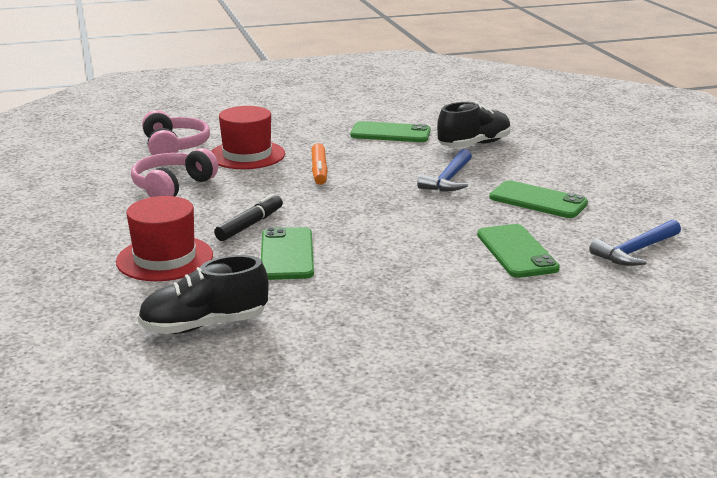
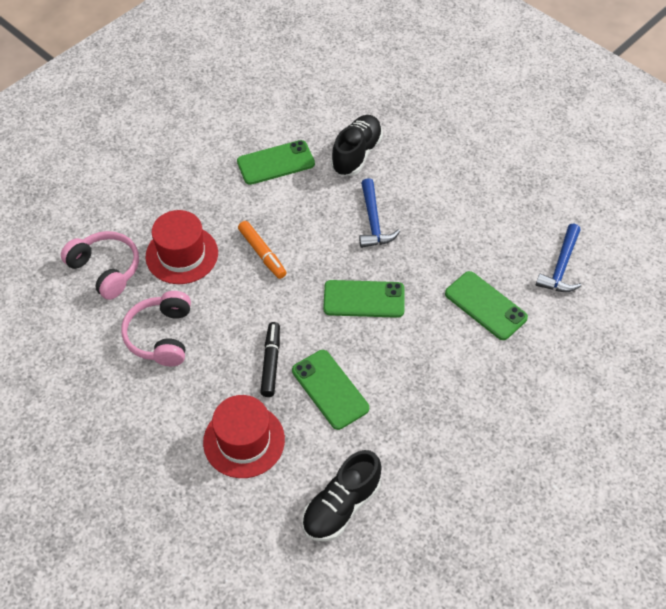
camera: 30 degrees left, 30 degrees up
(538, 200) = (458, 225): green phone -> green phone (364, 299)

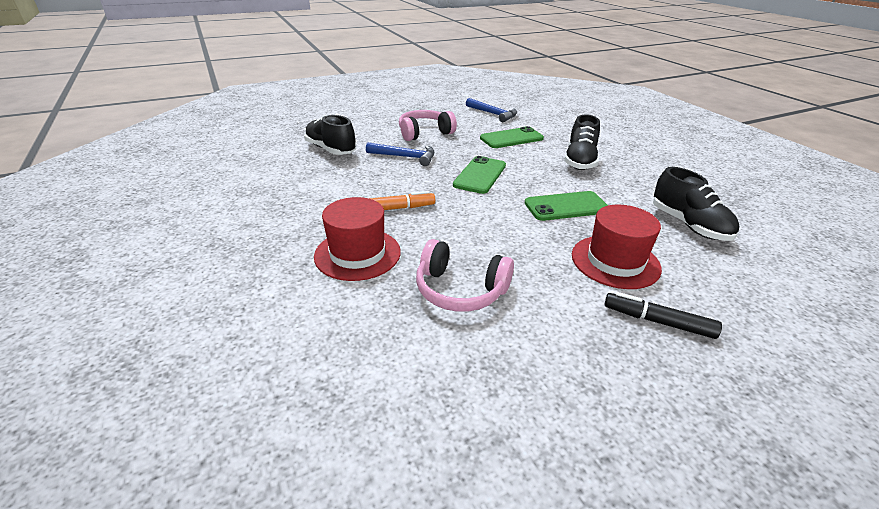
camera: 70 degrees left, 20 degrees down
(106, 269) = (330, 316): pink headphones -> pink headphones (424, 133)
(271, 362) = (526, 228): black marker -> black marker (657, 321)
(276, 163) = (298, 182): green phone -> none
(455, 389) = (580, 161): none -> black shoe

